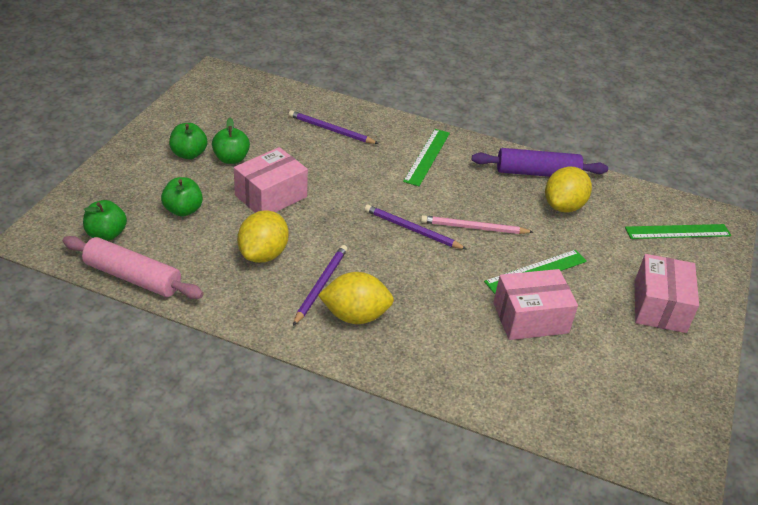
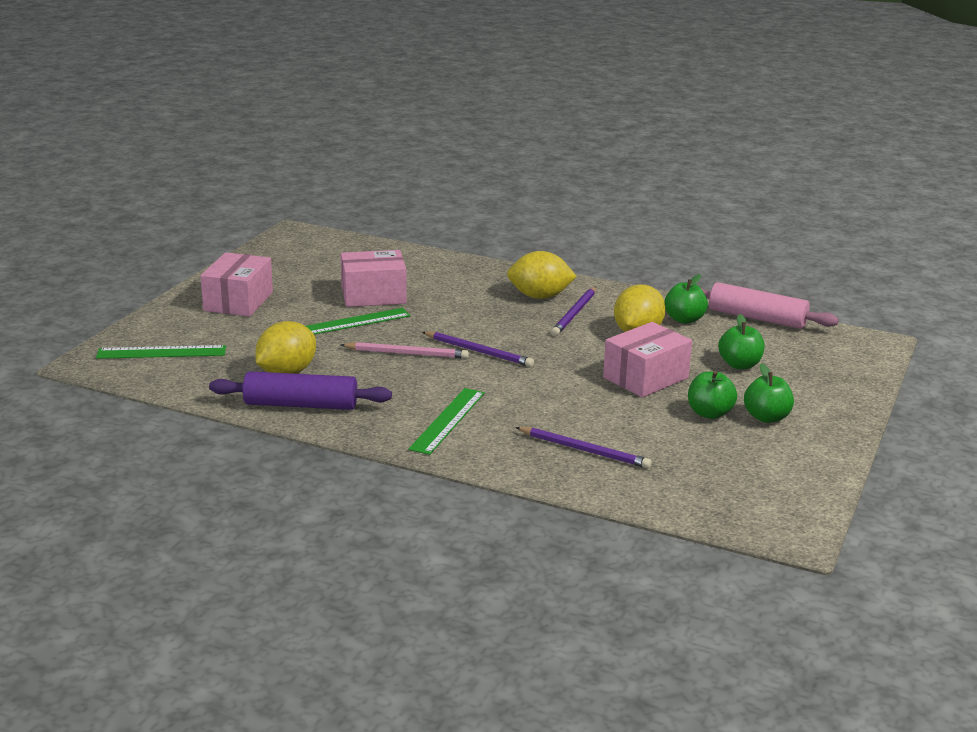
camera: 175 degrees left, 15 degrees down
(106, 234) = (806, 346): green apple -> green apple (684, 319)

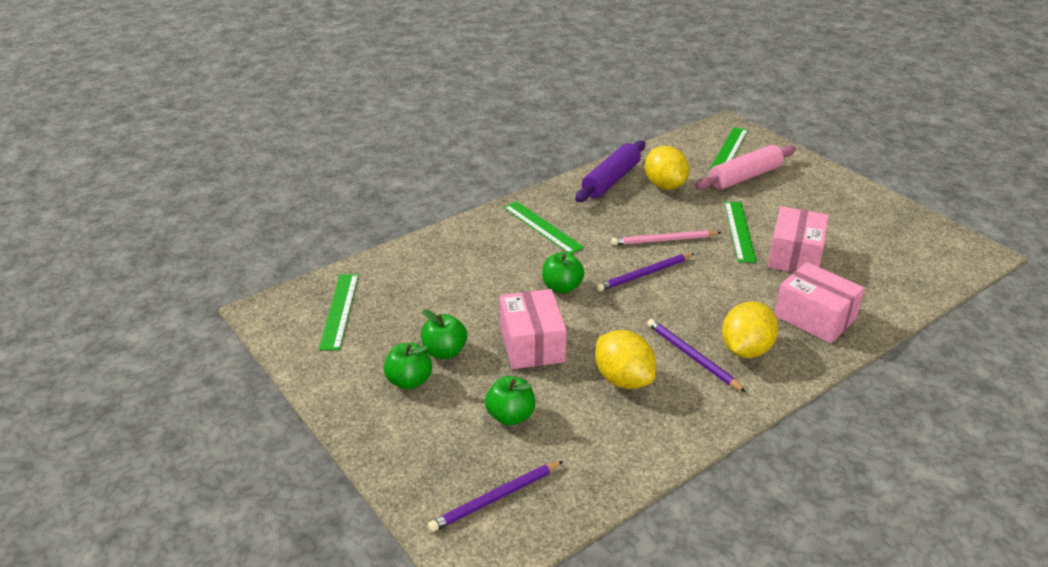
camera: 120 degrees right, 10 degrees up
(238, 301) = (810, 192): pink box -> pink box (814, 317)
(407, 353) = (663, 240): pink pencil -> pink pencil turned 45 degrees clockwise
(584, 450) = (450, 268): purple pencil -> purple pencil (495, 498)
(684, 319) = (634, 428): green apple -> green apple (562, 287)
(731, 489) = (339, 310): none -> green ruler
(757, 318) = (603, 490): pink rolling pin -> pink rolling pin (745, 177)

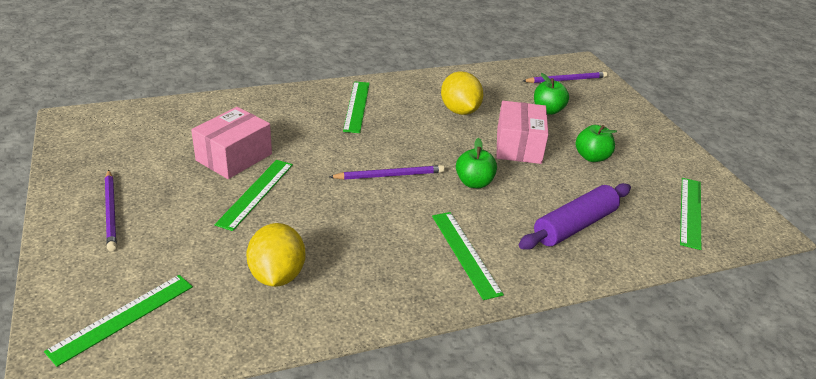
camera: 165 degrees left, 0 degrees up
(409, 381) = (620, 145): green apple -> none
(611, 180) = (339, 304): purple rolling pin -> purple rolling pin (575, 226)
(663, 240) = (343, 203): pink pencil -> none
(692, 357) = (400, 111): purple pencil -> purple pencil (111, 211)
(745, 177) = (164, 261): pink rolling pin -> none
(746, 350) = (356, 106): yellow lemon -> green ruler
(814, 317) = (281, 112): pink box -> none

